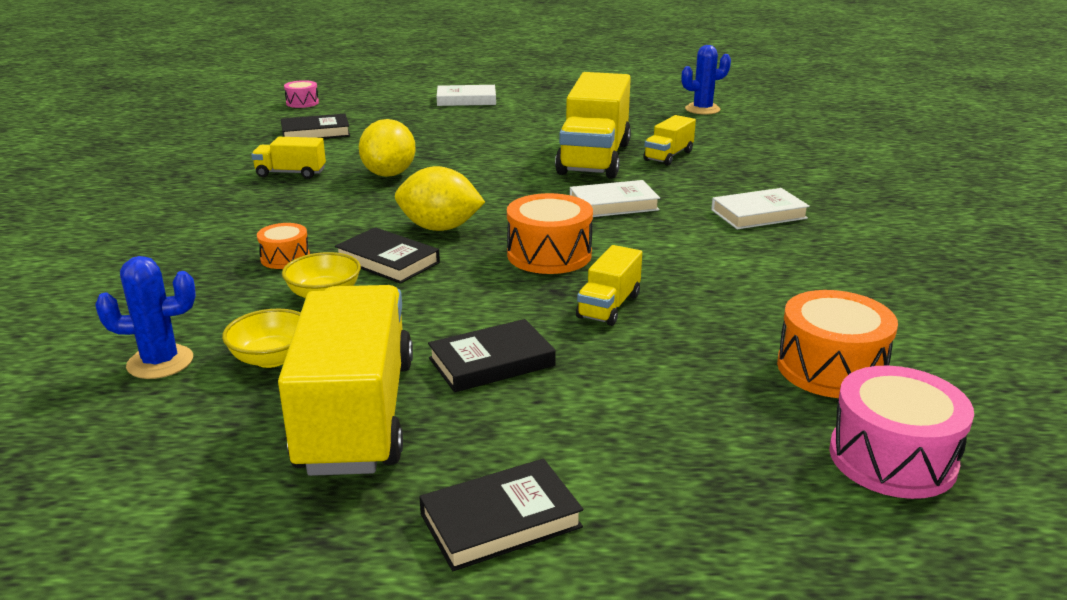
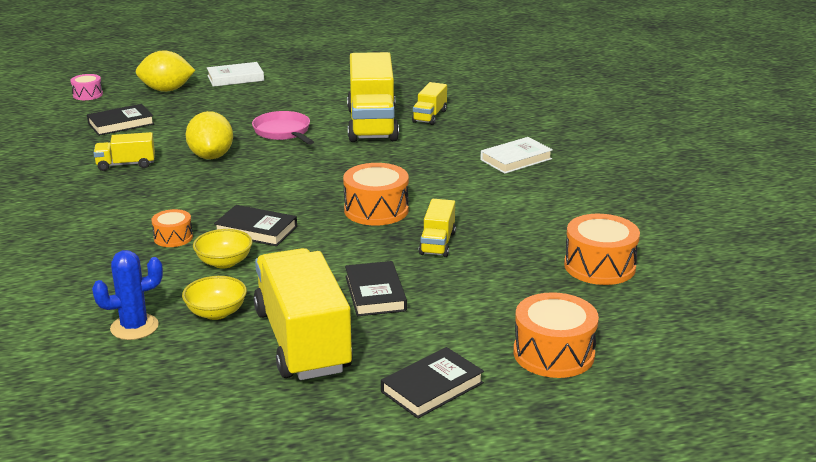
camera: 15 degrees left, 0 degrees up
(440, 228) = (281, 198): yellow lemon -> yellow lemon (166, 90)
(486, 157) = (283, 132): none -> pink pan
(491, 362) = (375, 293): black book -> black book turned 60 degrees counterclockwise
(613, 204) = (405, 163): white book -> none
(702, 109) = (439, 69): blue cactus -> none
(713, 496) = (553, 353): none -> orange drum
(892, 458) = (651, 316): pink drum -> none

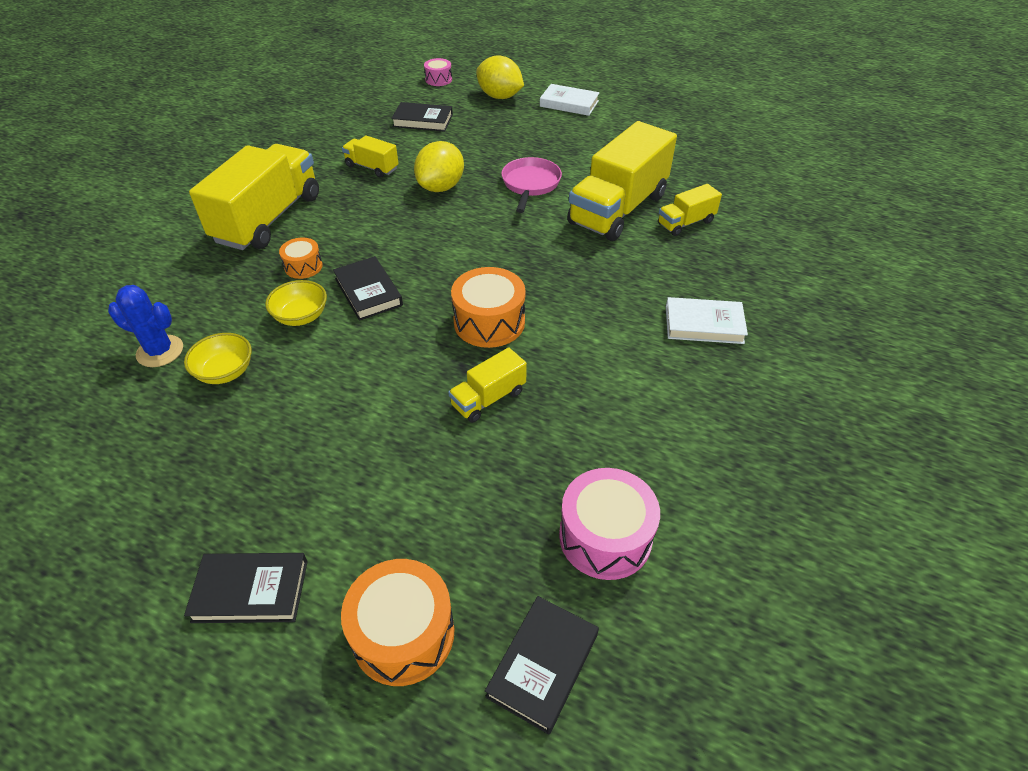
camera: 40 degrees right, 20 degrees up
(302, 341) = (237, 450): yellow truck -> yellow truck (268, 219)
(375, 293) = (359, 430): black book -> black book (543, 665)
(599, 266) = (605, 537): orange drum -> pink drum

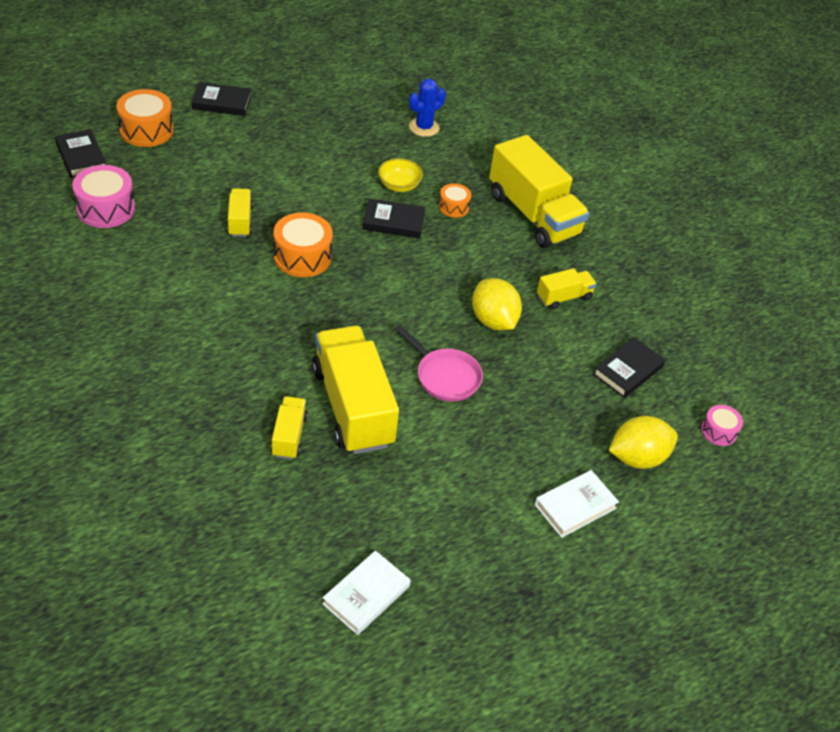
camera: 120 degrees right, 0 degrees up
(225, 372) = (378, 142): yellow bowl -> none
(251, 590) = (222, 102): black book -> black book turned 60 degrees clockwise
(704, 324) = (178, 353): white book -> white book (366, 595)

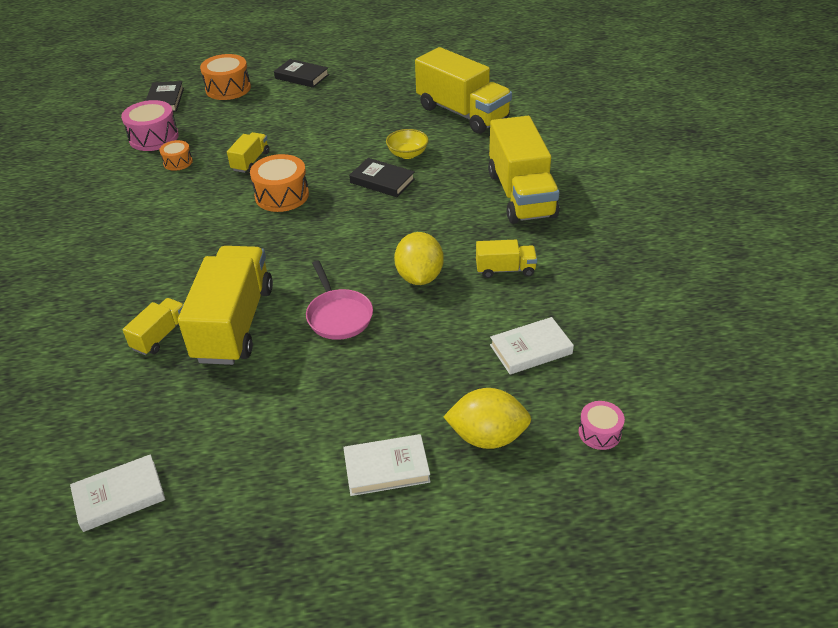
camera: 30 degrees right, 5 degrees down
(424, 127) = (462, 113): blue cactus -> yellow truck
(453, 207) = (446, 177): orange drum -> orange drum (178, 162)
(628, 371) = (531, 349): black book -> white book

